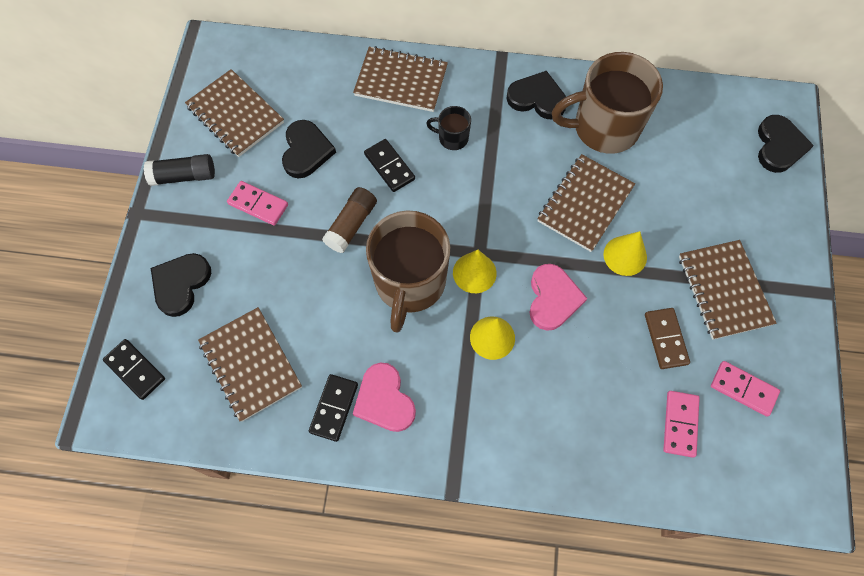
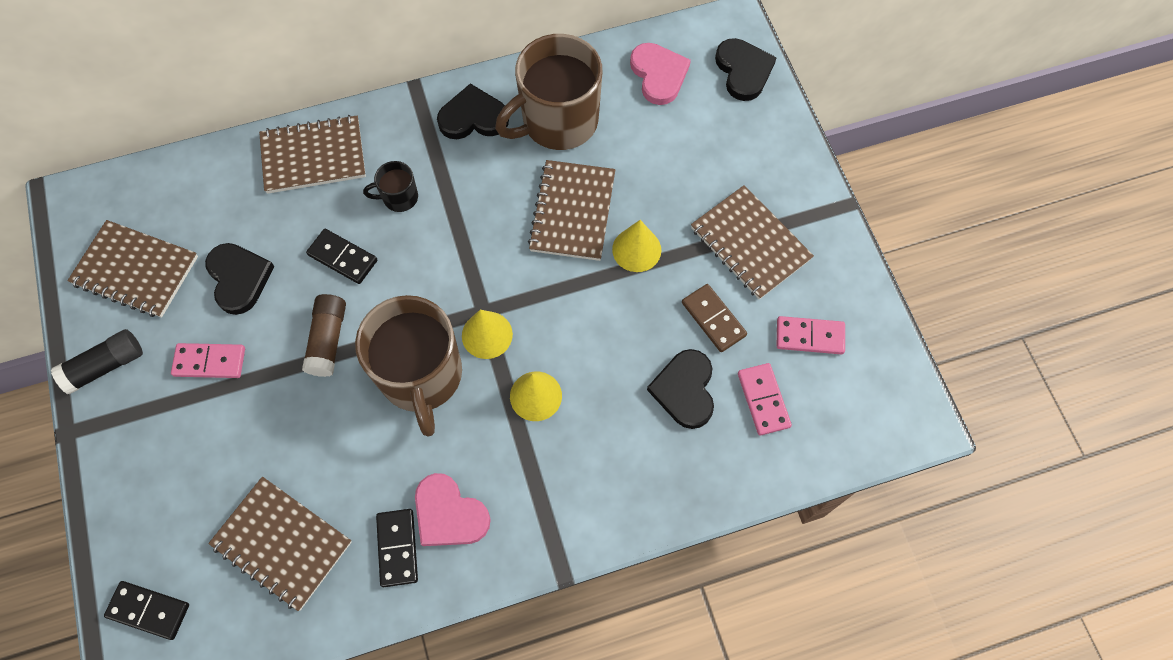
camera: 25 degrees left, 0 degrees up
(181, 284) = (159, 490): black heart -> black heart (685, 390)
(553, 298) = (581, 327): pink heart -> pink heart (658, 75)

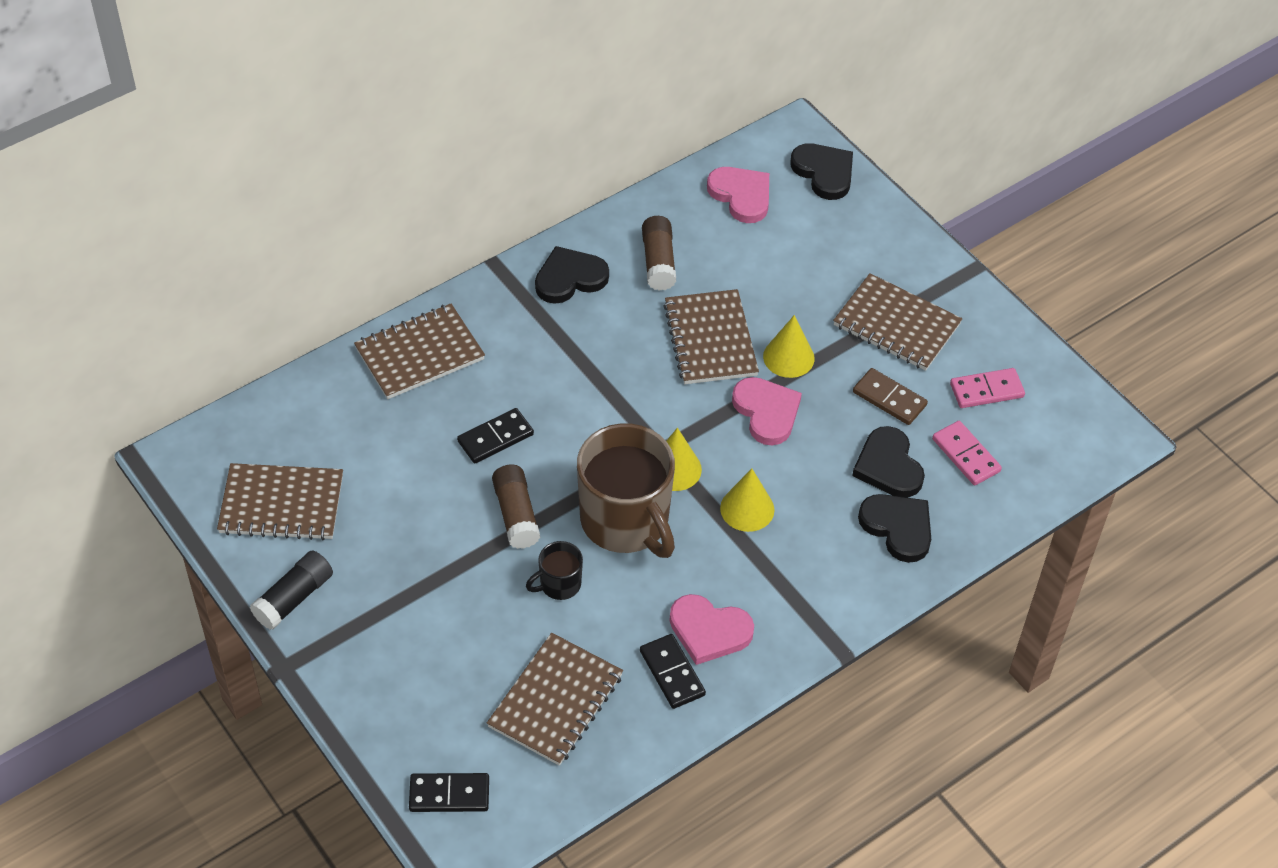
camera: 20 degrees left, 15 degrees down
(209, 362) = (402, 565): pink domino -> none
(239, 278) = (396, 484): black heart -> black heart (898, 528)
(282, 544) = (556, 701): brown notebook -> brown notebook turned 75 degrees counterclockwise
(343, 257) = (495, 438): black domino -> black domino turned 45 degrees counterclockwise
(399, 197) = (528, 370): black mug -> black mug (559, 584)
(558, 122) = (658, 262): brown mug -> brown glue stick
(594, 300) = (766, 412): none -> pink heart

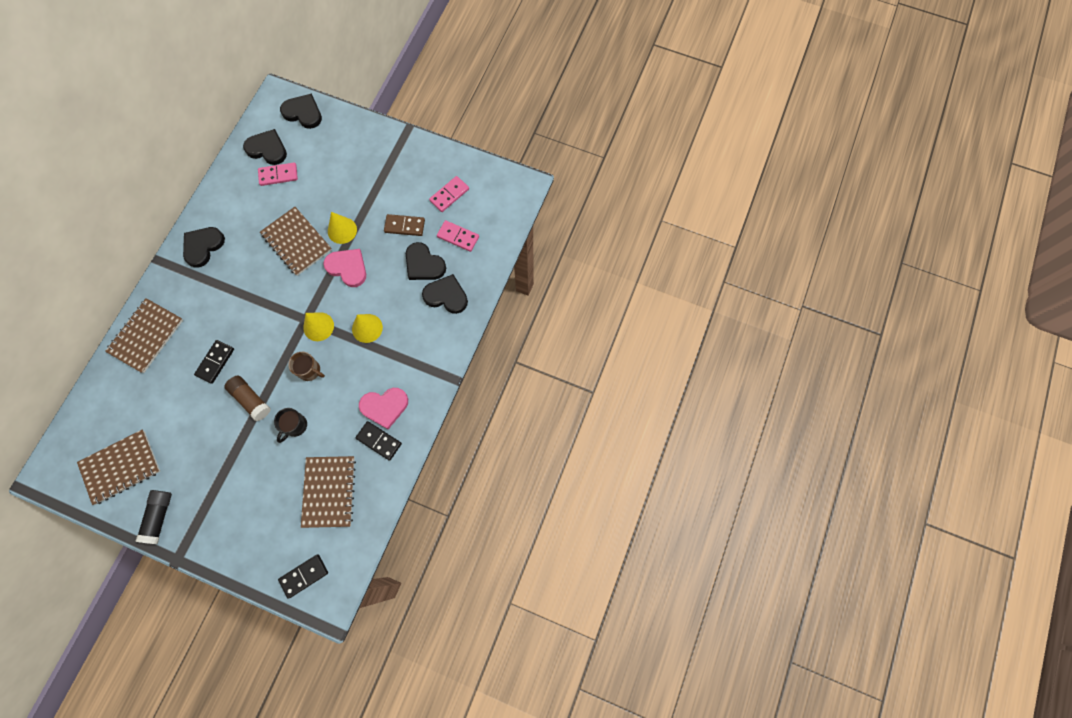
camera: 30 degrees left, 20 degrees up
(626, 521) = (310, 370): brown mug -> brown mug, size x0.45
(658, 262) = (245, 211): brown glue stick -> none
(736, 238) = (278, 175): none -> pink domino
(741, 195) = (267, 149): pink heart -> black heart
(896, 325) = (386, 182): brown notebook -> none

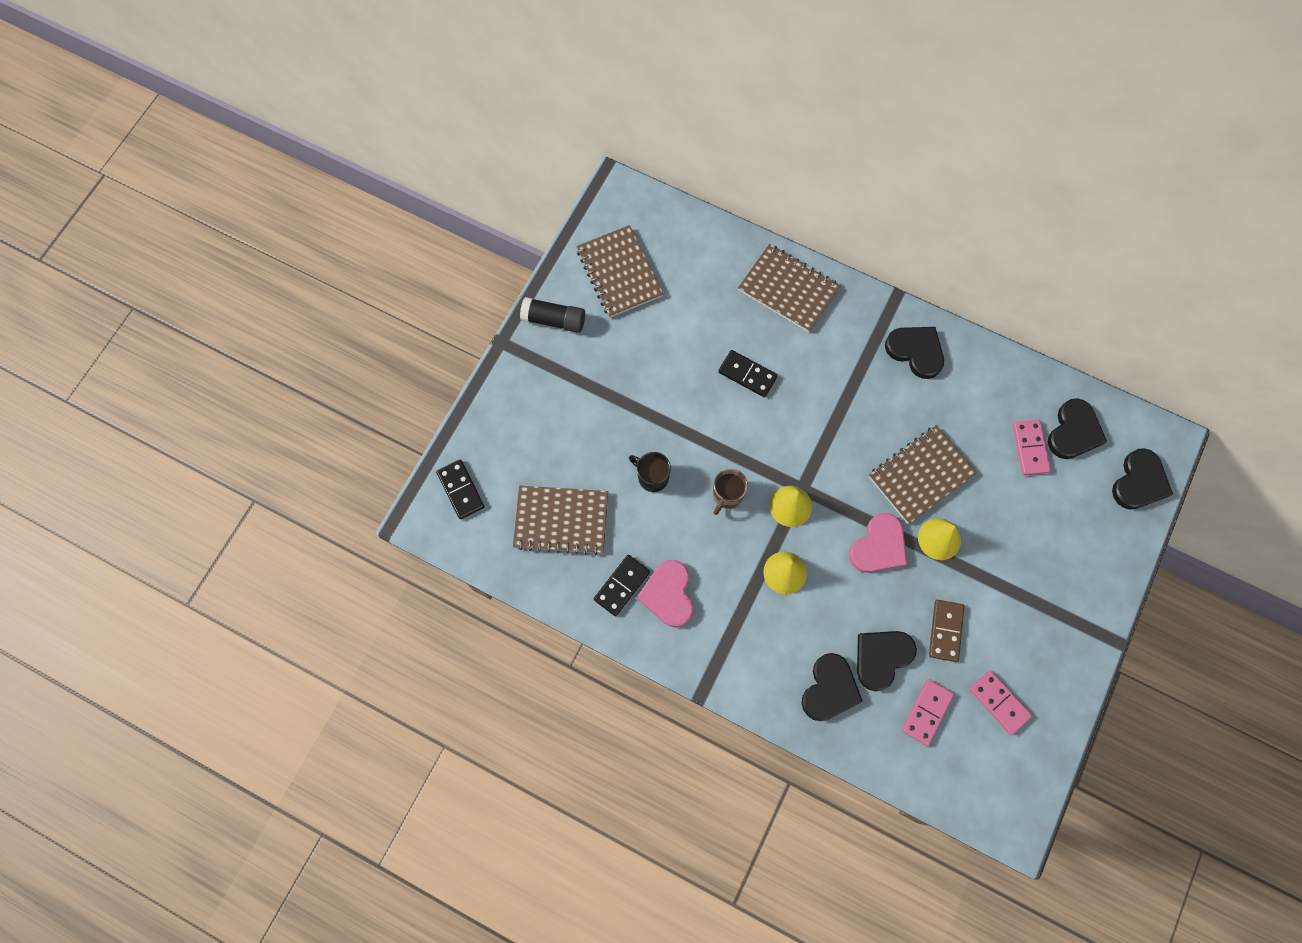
camera: 95 degrees right, 0 degrees up
(251, 400) = (692, 420): brown glue stick -> none

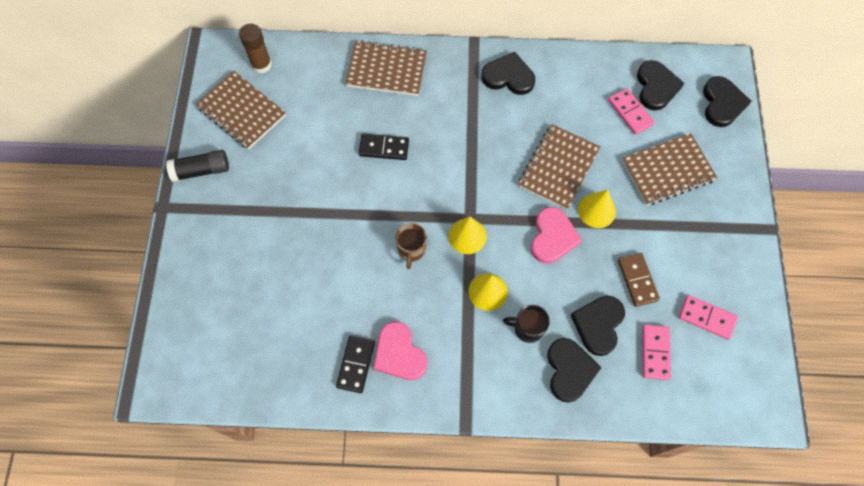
camera: 25 degrees left, 5 degrees down
(460, 490) = (177, 346): black domino -> none
(561, 520) = (279, 333): brown notebook -> brown notebook (667, 171)
(652, 477) = (341, 262): black mug -> black mug (527, 328)
(660, 229) = (261, 65): none -> brown glue stick

